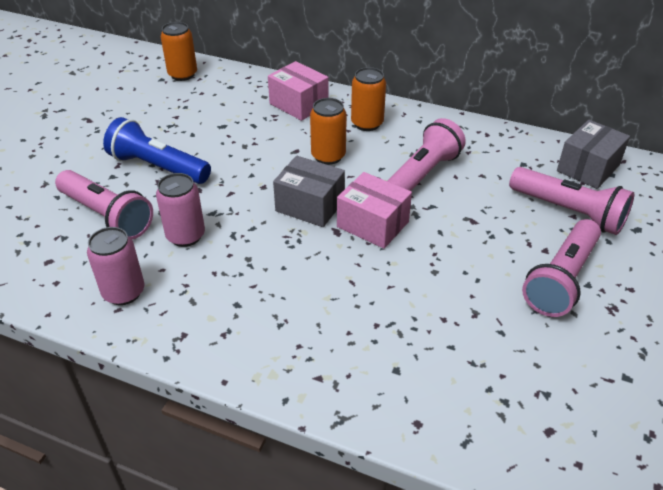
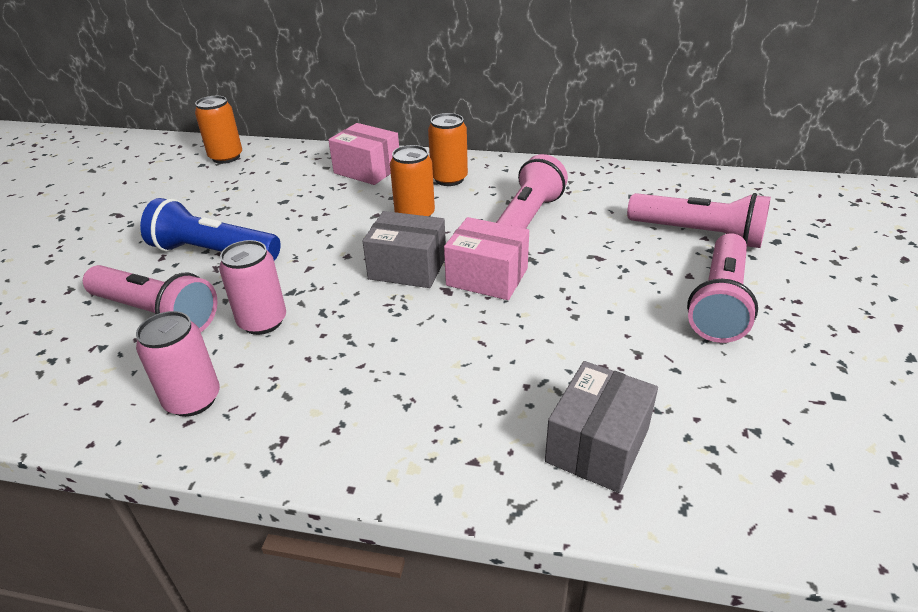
camera: 10 degrees left, 5 degrees down
(588, 168) = (700, 191): grey box -> grey box (597, 445)

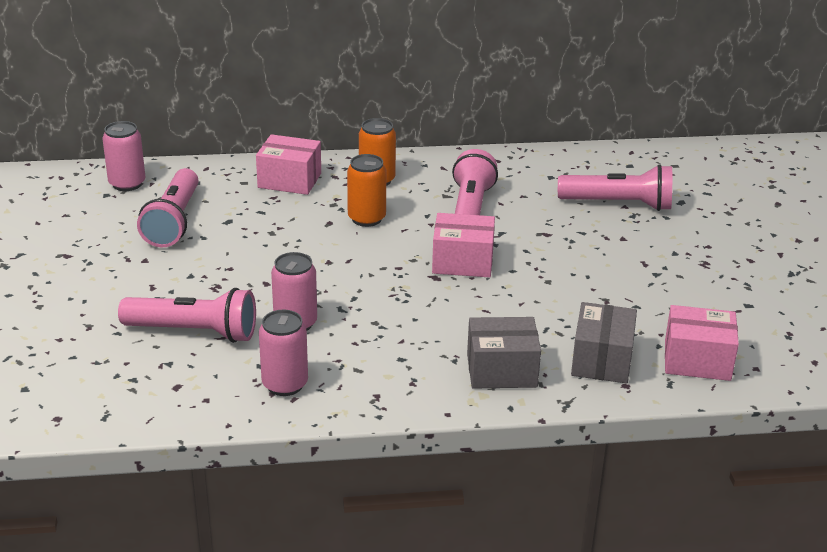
camera: 20 degrees left, 5 degrees down
(213, 252) = (200, 276): blue flashlight -> none
(226, 157) = (127, 184): orange can -> pink can
(407, 268) = (390, 264): grey box -> grey box (501, 370)
(719, 303) = (652, 255): pink flashlight -> pink flashlight (173, 222)
(738, 475) = (697, 360): none -> pink box

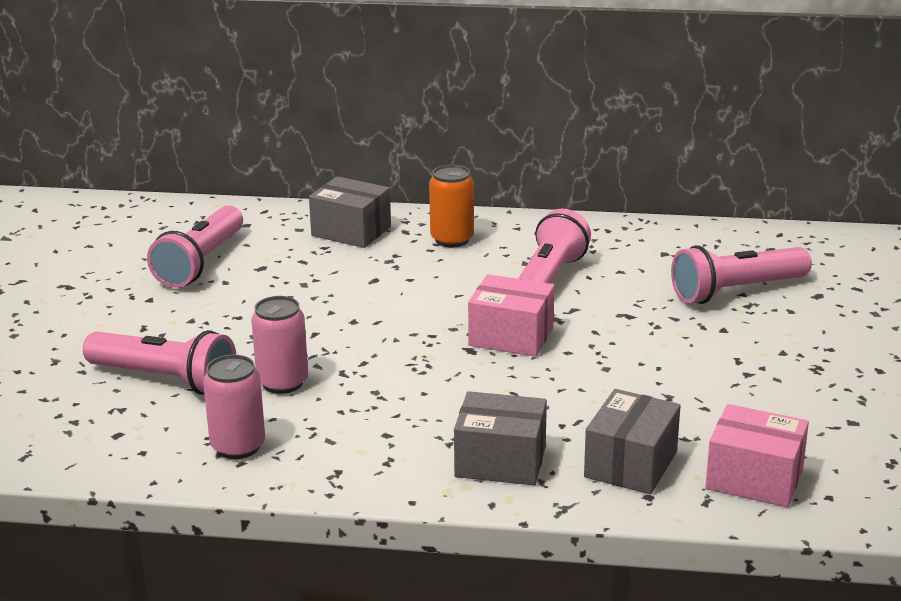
camera: 15 degrees right, 5 degrees down
(127, 184) = (170, 220): pink can -> none
(289, 180) = (351, 231): pink box -> grey box
(366, 218) = (420, 279): orange can -> none
(619, 204) = (736, 291): pink flashlight -> pink flashlight turned 135 degrees clockwise

